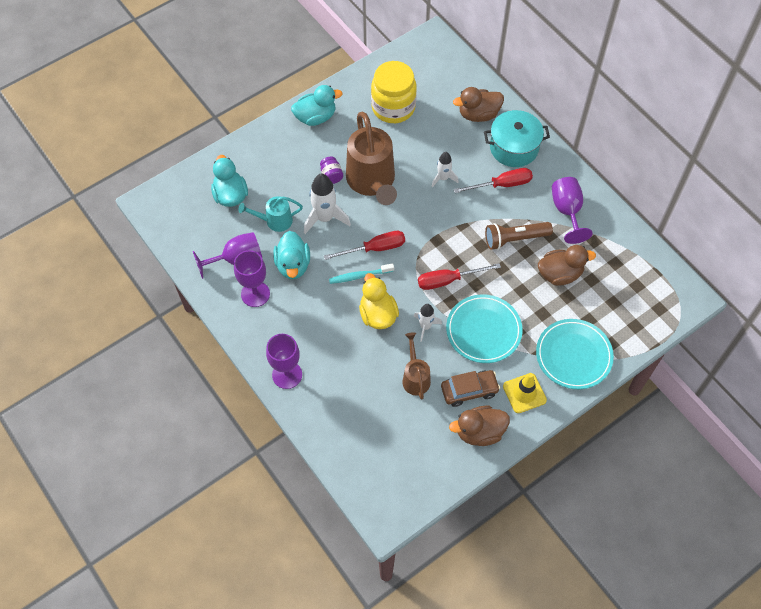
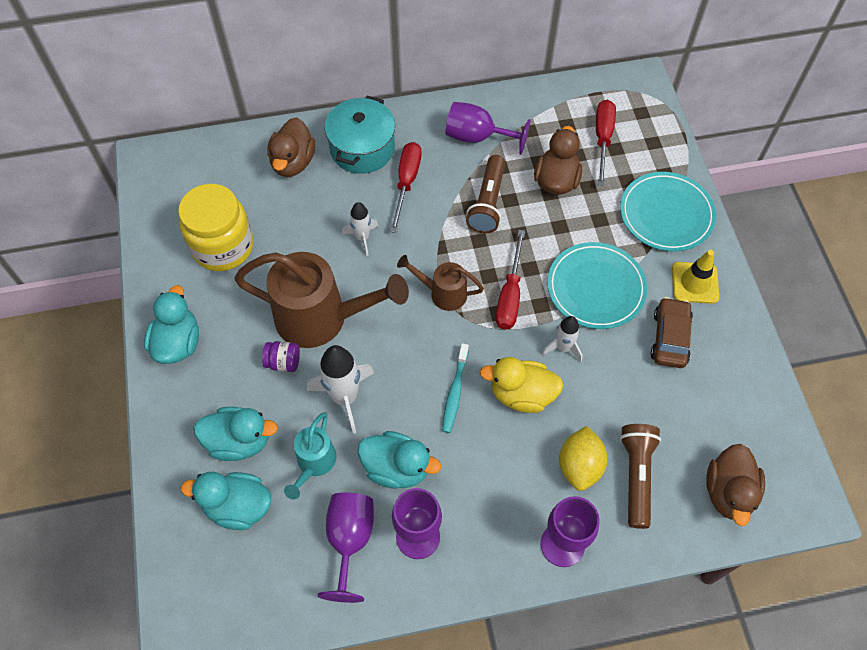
camera: 65 degrees left, 0 degrees up
(270, 177) = (239, 441): none -> turquoise duck
(344, 366) = (579, 466): none -> yellow lemon
(354, 402) = (636, 476): none -> brown flashlight
(374, 248) = (423, 357): red screwdriver -> red screwdriver (602, 139)
(415, 377) = (629, 389): brown watering can -> brown watering can (442, 293)
(479, 432) = (728, 351): brown duck -> brown duck (728, 492)

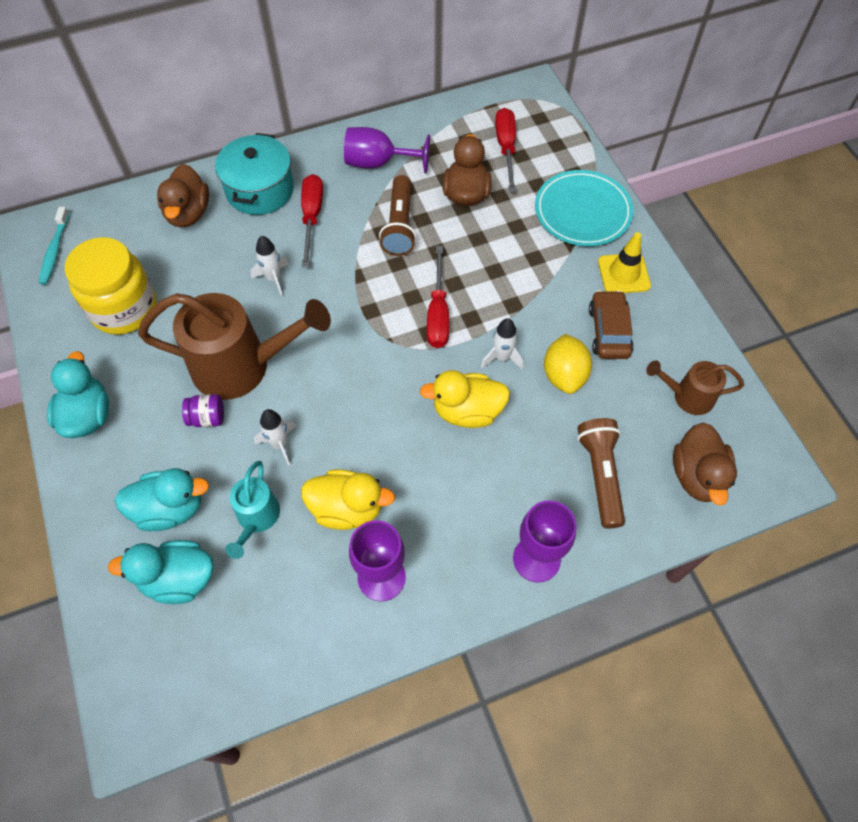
camera: 10 degrees left, 0 degrees up
(345, 397) = (279, 444): white rocket -> white rocket, size x0.59
(350, 540) = (308, 594): purple goblet -> none
(397, 468) = (347, 508): turquoise duck -> yellow duck
(442, 293) = (367, 321): brown watering can -> brown watering can (687, 396)
(455, 392) = (396, 420): turquoise toothbrush -> turquoise toothbrush (55, 251)
(579, 466) = (540, 474): yellow lemon -> yellow lemon (564, 375)
(596, 288) = (525, 293): turquoise plate -> none

